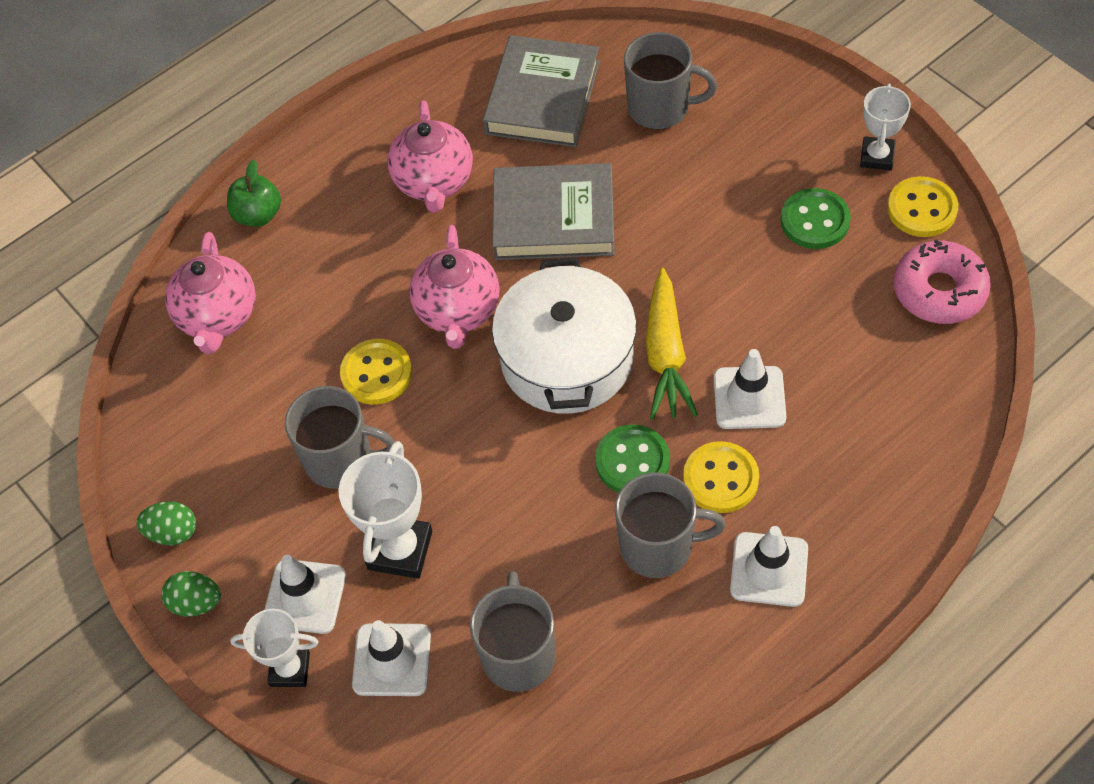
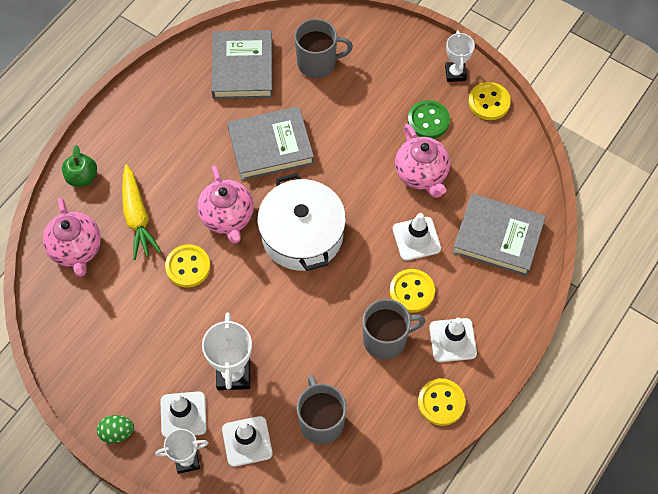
camera: 20 degrees left, 5 degrees up
(173, 532) = (89, 392): green egg -> none
(341, 460) = (181, 325): grey mug -> none
(434, 182) = (189, 136): pink teapot -> pink teapot (421, 174)
(632, 461) = (357, 291): green button -> none
(666, 355) = (361, 221): yellow carrot -> yellow carrot (137, 217)
(724, 667) = (441, 402): none -> yellow button
(885, 421) = (498, 237): none -> grey book
(939, 291) = (510, 152): pink donut -> none

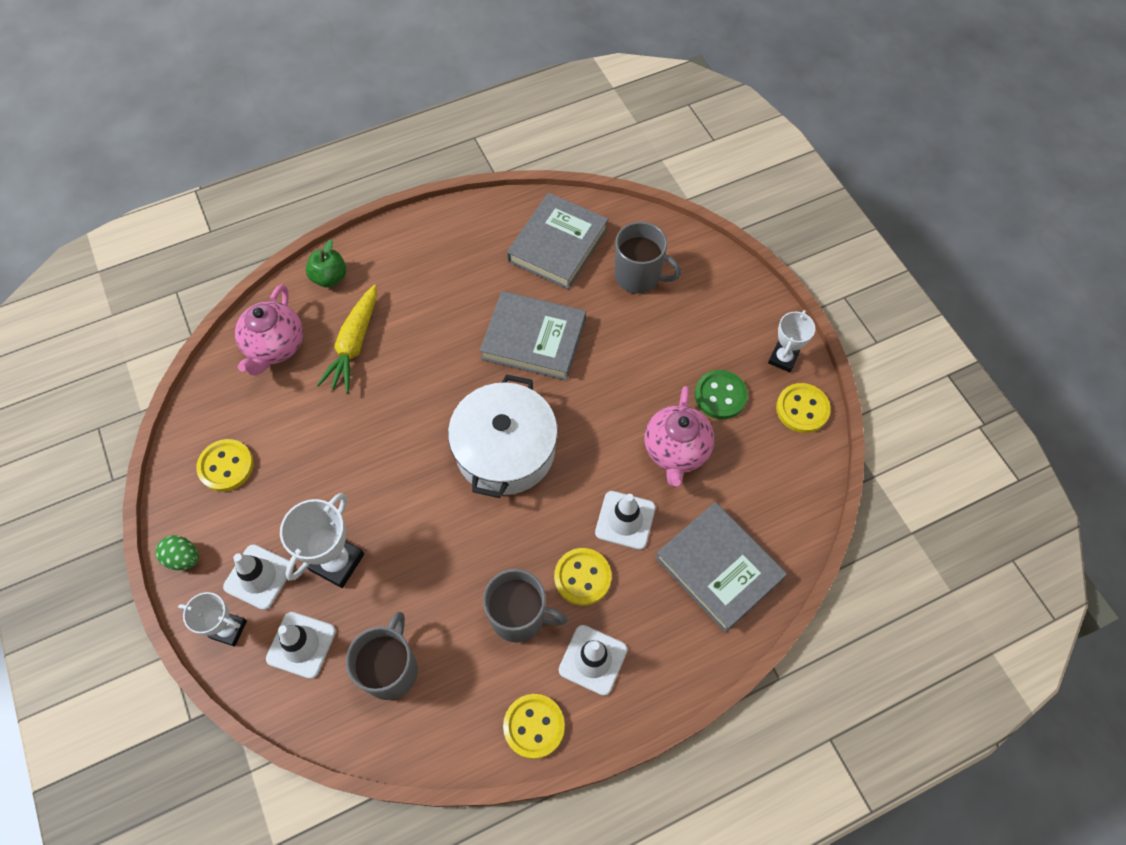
camera: 30 degrees right, 0 degrees up
(188, 267) = (368, 422): yellow button -> yellow button (226, 466)
(227, 217) = (441, 391): pink teapot -> none

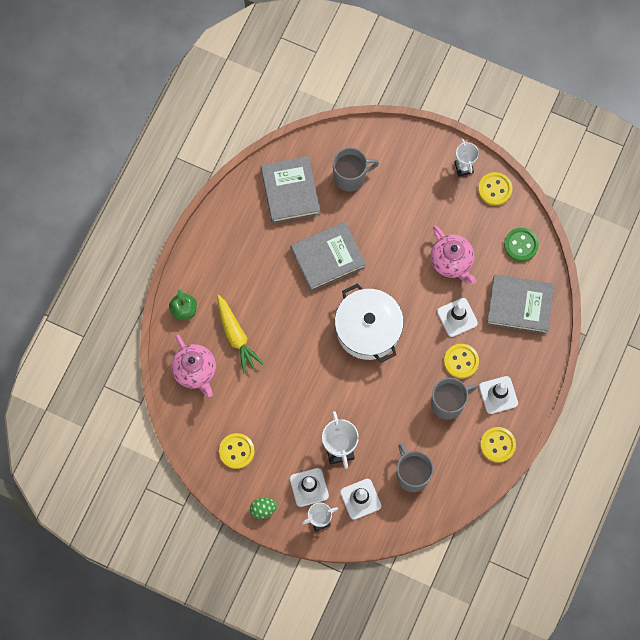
camera: 40 degrees left, 10 degrees up
(720, 395) = (449, 214): green button -> green button (521, 245)

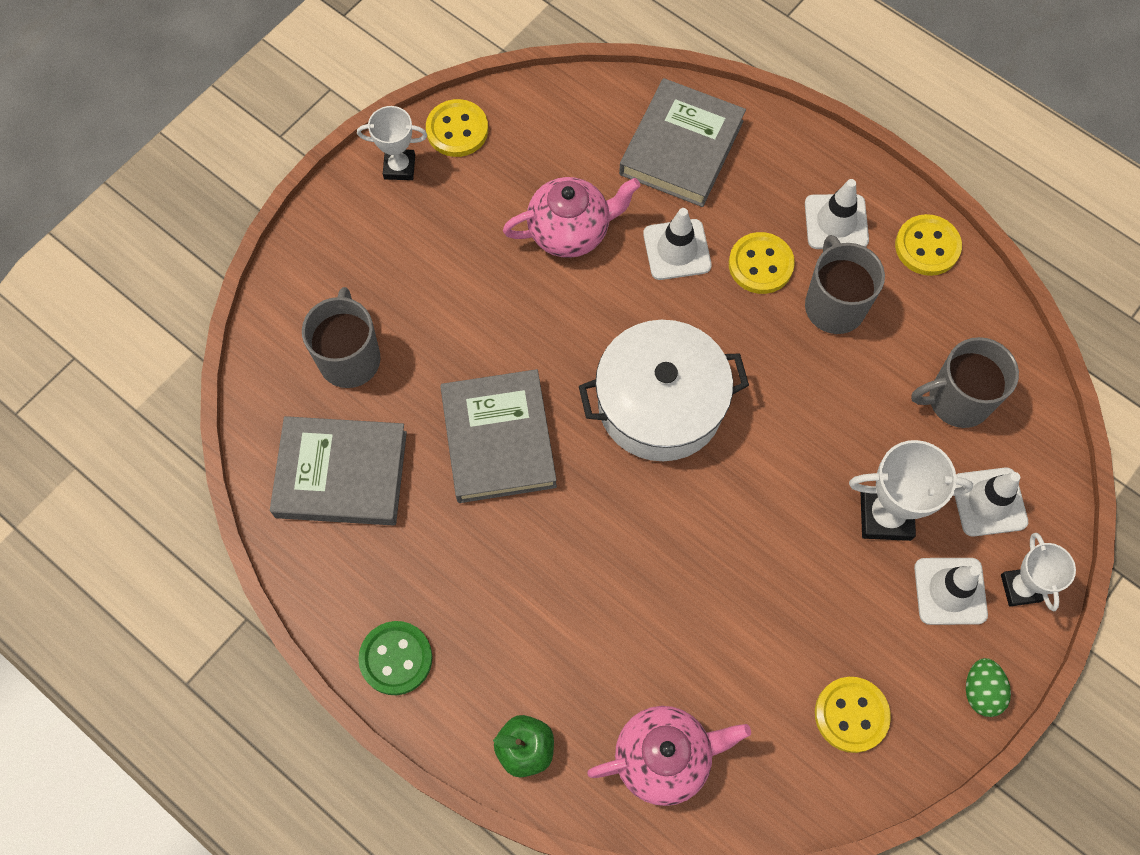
camera: 75 degrees left, 5 degrees down
(236, 336) = (611, 655): yellow carrot -> none
(521, 245) = (572, 117): green button -> green button (396, 658)

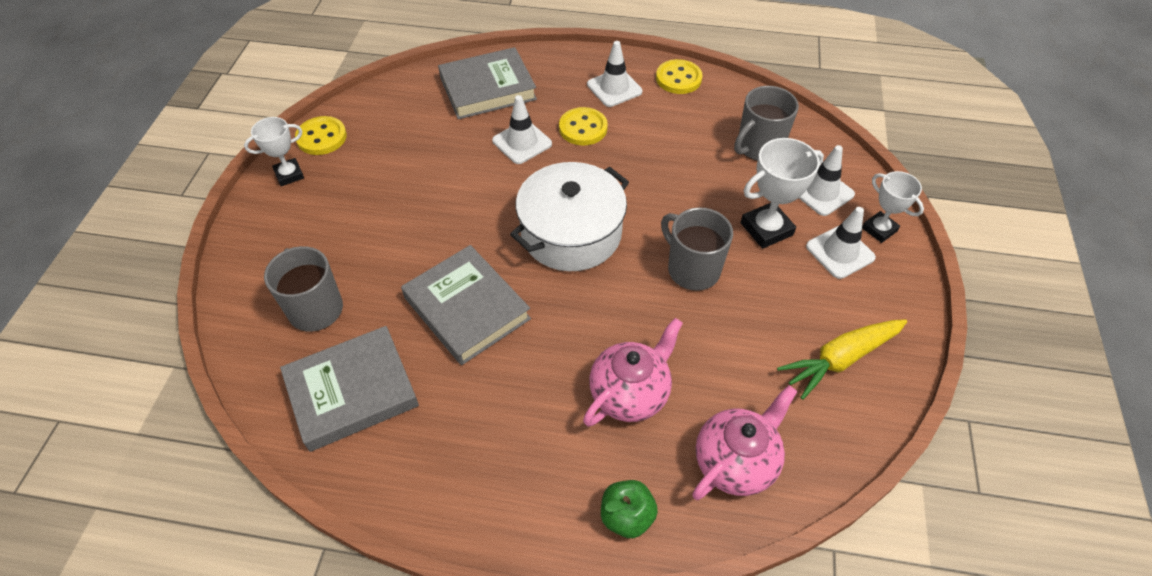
camera: 30 degrees left, 15 degrees down
(396, 658) = (477, 506): green button -> none
(570, 231) = (441, 162): pink teapot -> pink teapot (630, 393)
(681, 148) = (488, 88): grey book -> grey book turned 75 degrees clockwise
(834, 305) = (645, 130): grey mug -> grey mug (692, 269)
(851, 715) = (840, 359): yellow button -> yellow carrot
(981, 691) = (906, 301): green egg -> none

